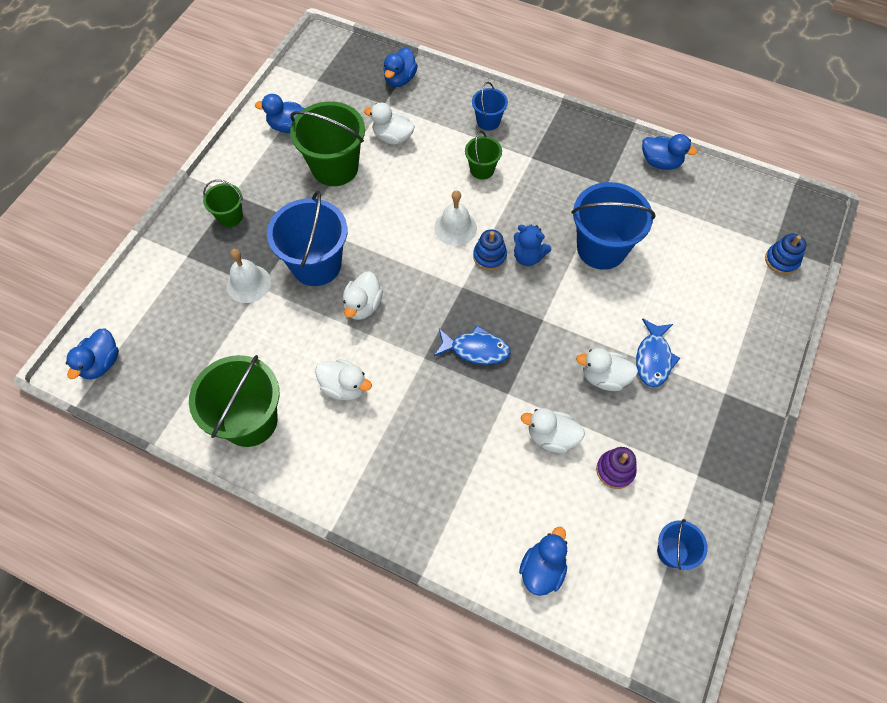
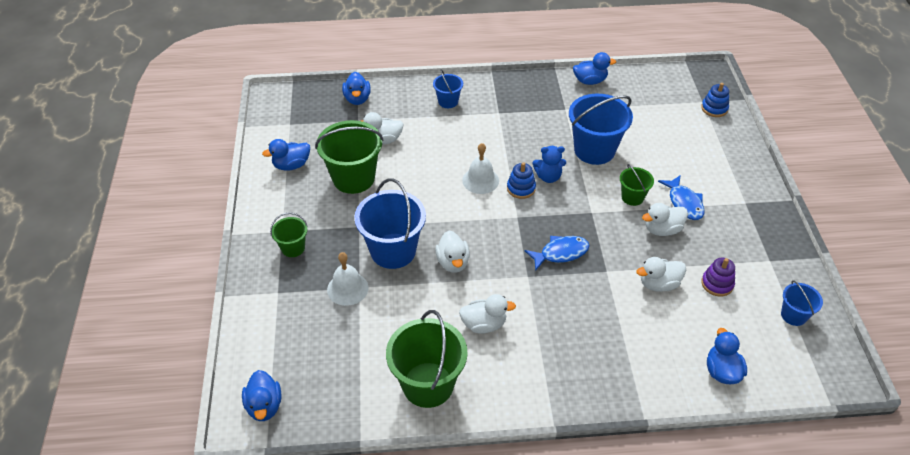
camera: 30 degrees left, 15 degrees down
(482, 169) = (469, 134): green bucket -> green bucket (632, 197)

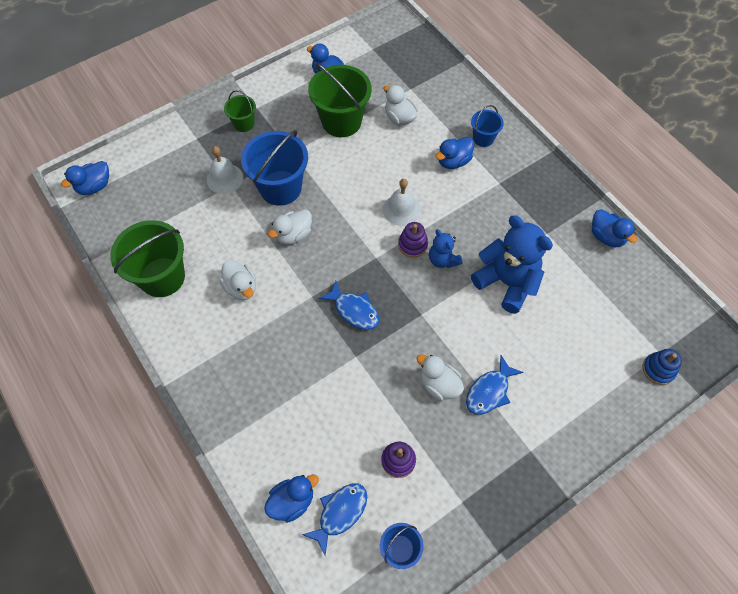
camera: 60 degrees right, 15 degrees up
(357, 99) = (435, 75): blue duck -> blue duck (453, 161)
(521, 188) = (412, 244): blue stacking toy -> purple stacking toy
(594, 150) = (507, 282): blue bucket -> blue teddy bear
(632, 197) = (465, 341): green bucket -> none
(658, 284) = (366, 407): white duck -> none
(747, 342) = (340, 513): none -> blue fish

